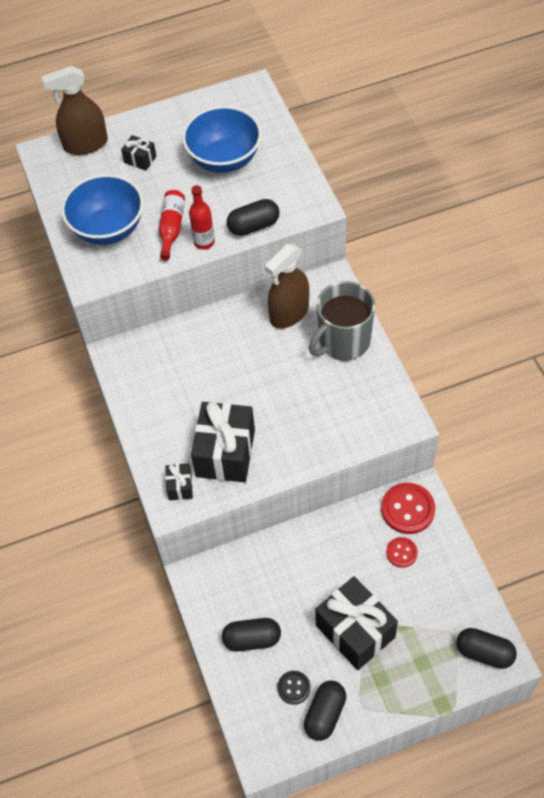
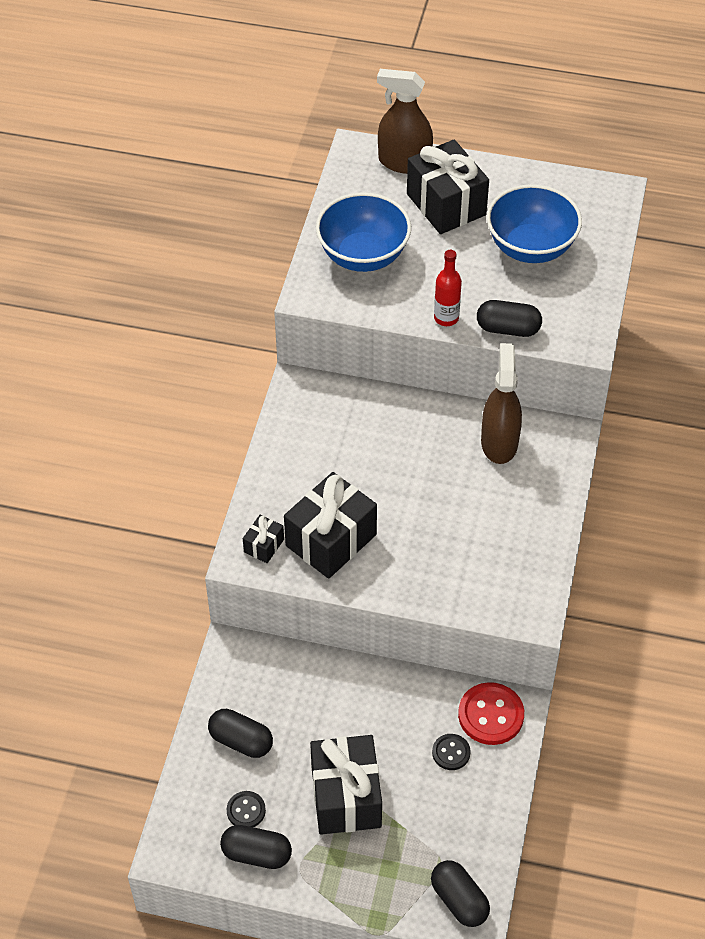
camera: 30 degrees right, 5 degrees down
(140, 159) = (446, 204): black gift -> black gift, size x2.16
(171, 228) = (425, 287): red bottle -> none
(289, 313) = (499, 442): brown spray bottle -> brown spray bottle turned 105 degrees clockwise
(325, 714) = (256, 854): black capsule -> black capsule turned 45 degrees clockwise
(343, 341) = (533, 501): grey mug -> none
(401, 553) = (451, 753): red button -> black button

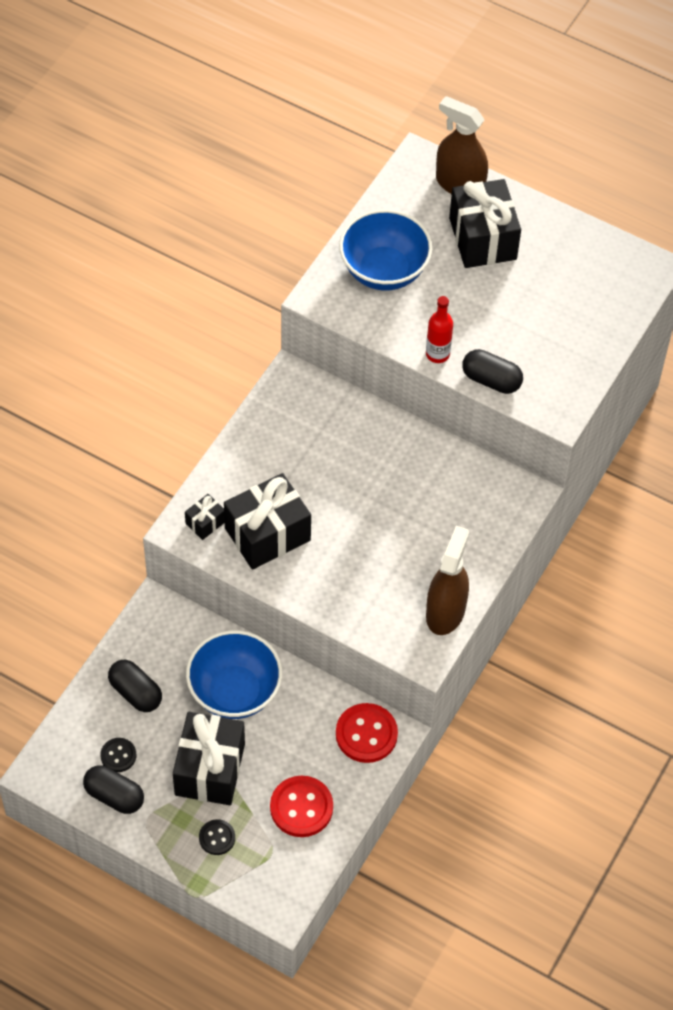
camera: 15 degrees right, 5 degrees up
(451, 753) = (317, 757): black button -> black button (217, 838)
(454, 808) = (301, 807): none -> red button
(459, 900) = (275, 888): black capsule -> none
(499, 442) = (457, 484): brown spray bottle -> brown spray bottle (445, 612)
(530, 247) = (546, 304): blue bowl -> blue bowl (234, 692)

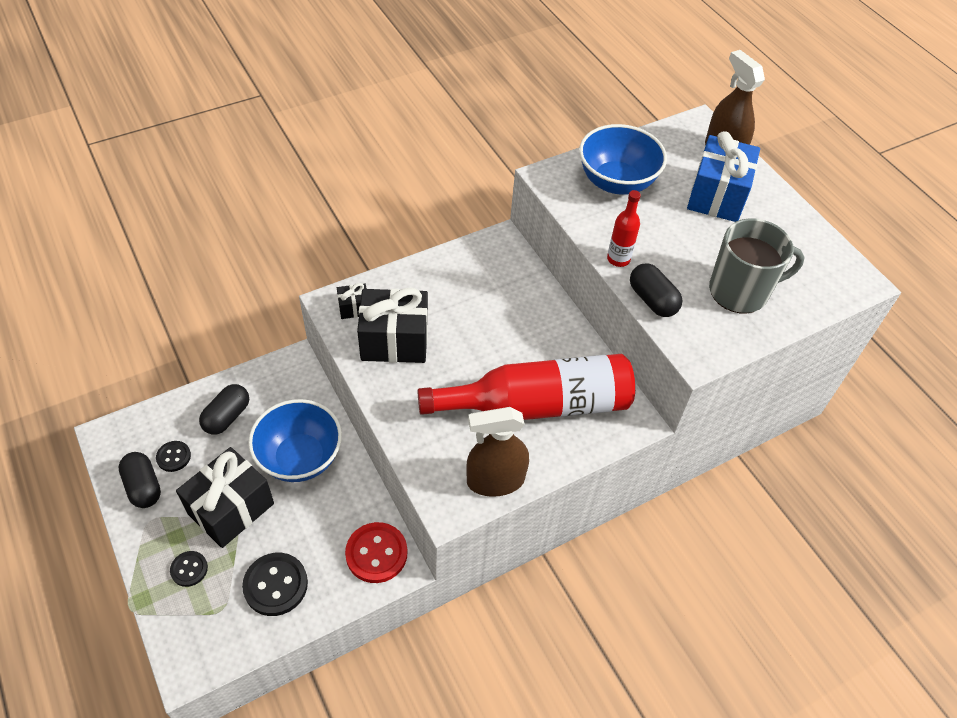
camera: 30 degrees right, 5 degrees down
(135, 693) = (227, 417): black capsule -> black capsule turned 45 degrees clockwise
(301, 807) = (275, 585): red button -> black button
(435, 526) = (537, 405): none -> red bottle
(445, 612) = (495, 480): brown spray bottle -> brown spray bottle turned 150 degrees counterclockwise
(482, 238) = (717, 196): black gift -> blue gift
(558, 332) = (740, 291): none -> grey mug

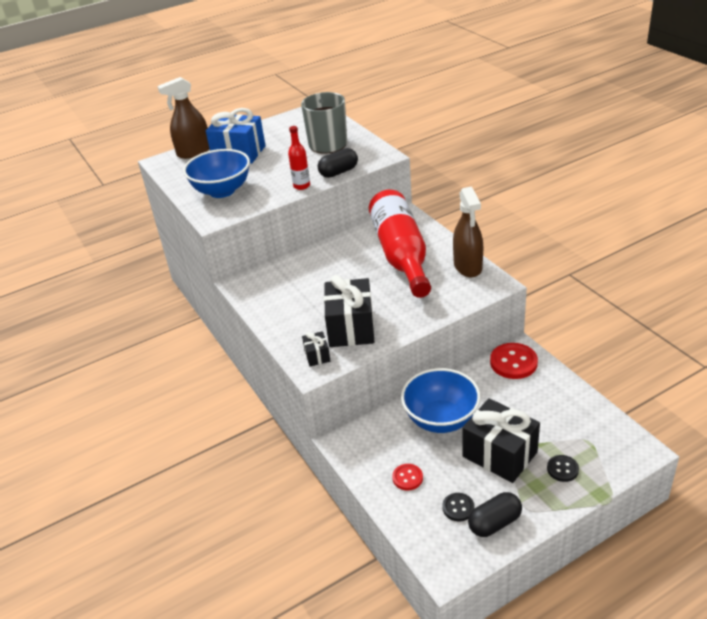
camera: 85 degrees left, 15 degrees down
(227, 417) = (407, 478): black capsule -> red button
(275, 585) = (557, 413): black button -> none

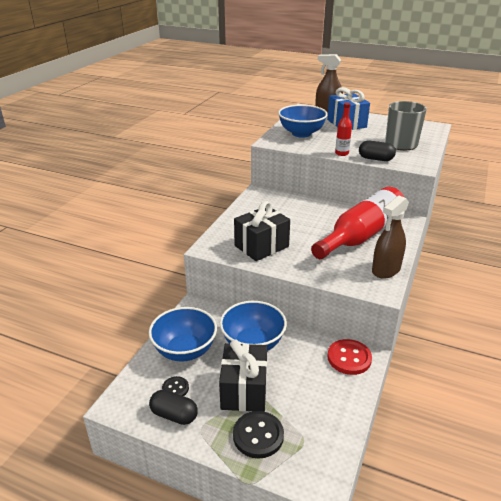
camera: 50 degrees right, 5 degrees down
(317, 356) = (222, 244): black gift -> none
(407, 478) = (185, 350): red button -> blue bowl
(562, 469) = (258, 435): black button -> black button, size x1.75

